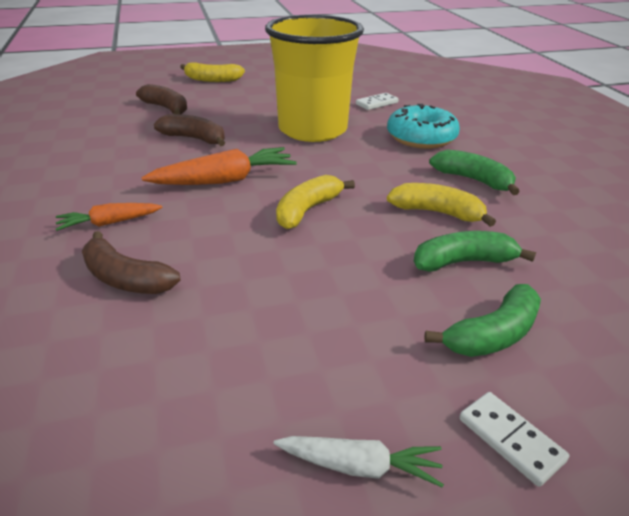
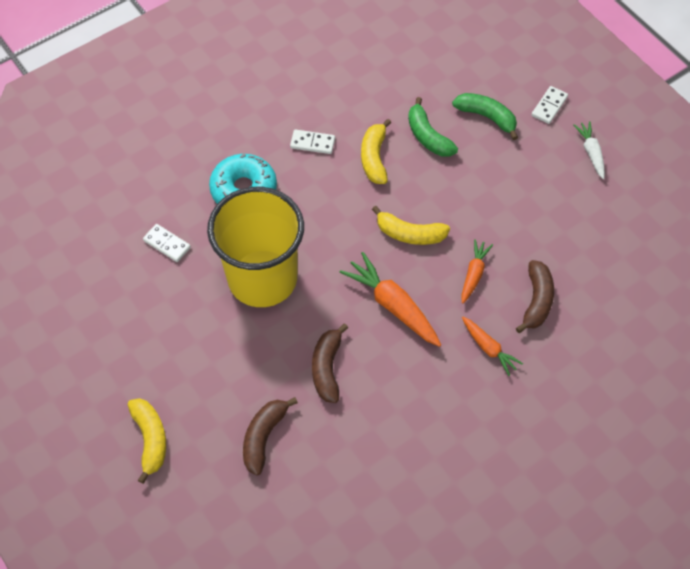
camera: 110 degrees left, 25 degrees up
(214, 240) = (474, 274): none -> orange carrot
(473, 180) = (312, 143): green banana -> white domino

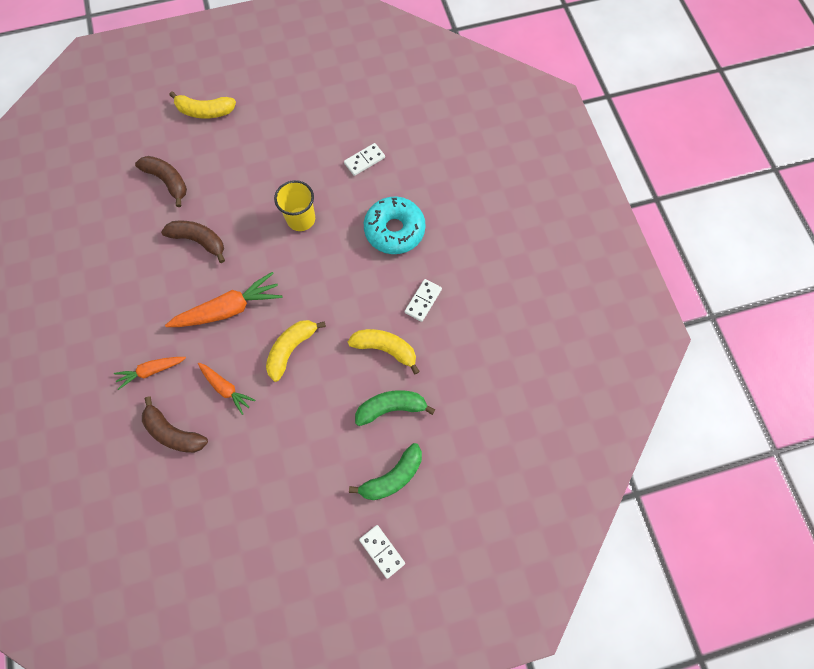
camera: 110 degrees right, 10 degrees up
(262, 278) = (301, 219): yellow cup -> yellow cup, size x0.48
(591, 152) = (307, 568): white carrot -> none

